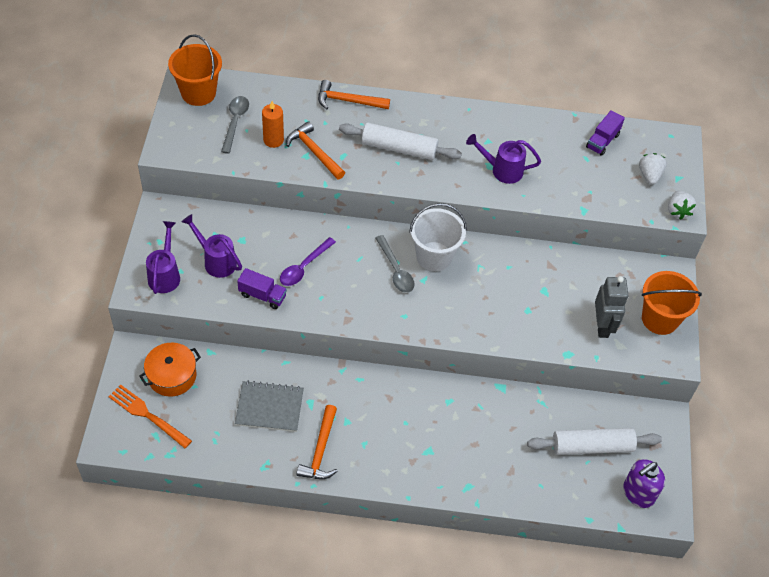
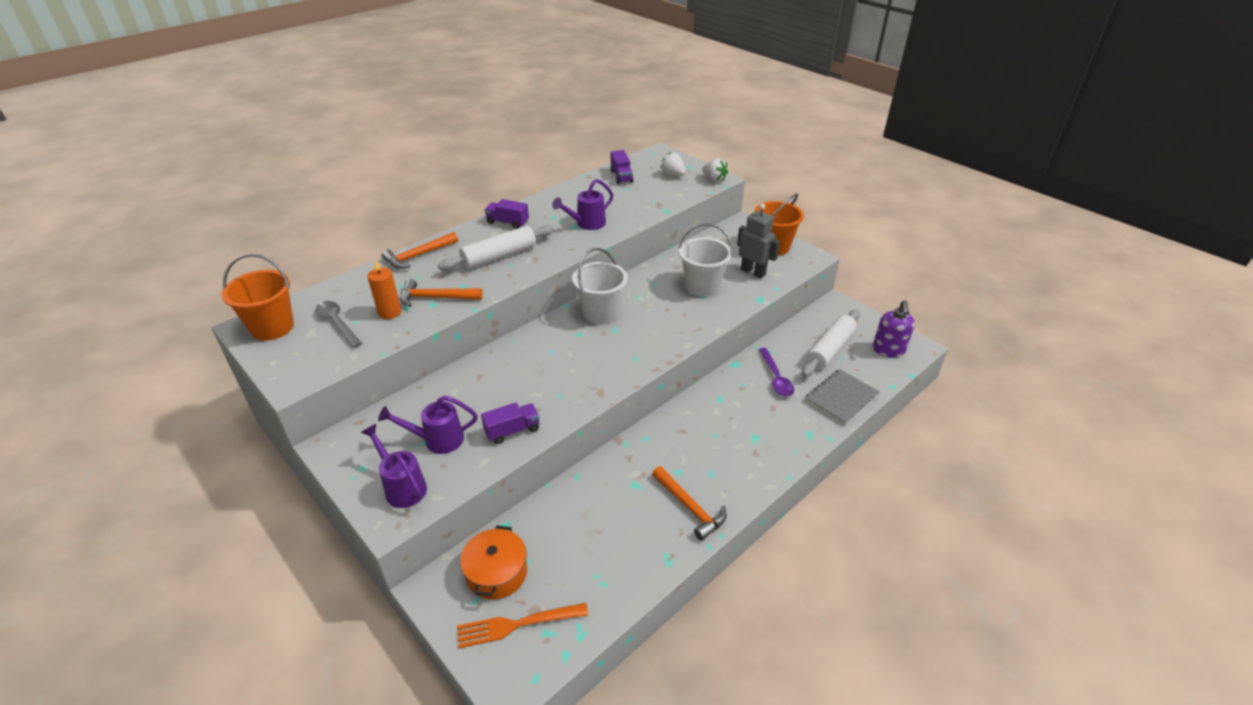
camera: 45 degrees left, 15 degrees down
(269, 407) = (610, 517): grey notebook -> grey notebook (841, 398)
(304, 267) = (518, 387): purple spoon -> purple spoon (776, 378)
(395, 270) = (587, 339): grey spoon -> none
(447, 119) = (507, 222): none -> purple truck
(541, 302) = (702, 286): none -> white bucket

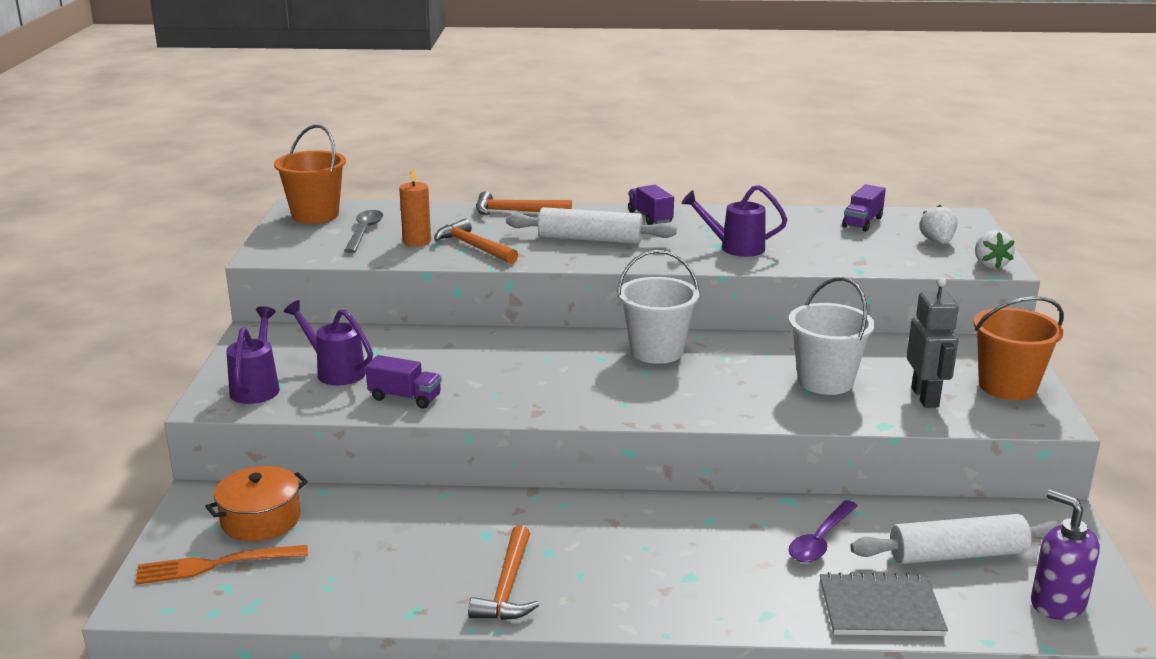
camera: 45 degrees right, 15 degrees down
(517, 624) = (215, 565): orange fork -> orange fork turned 45 degrees counterclockwise
(888, 350) = (1057, 603): purple soap dispenser -> purple soap dispenser turned 90 degrees clockwise

